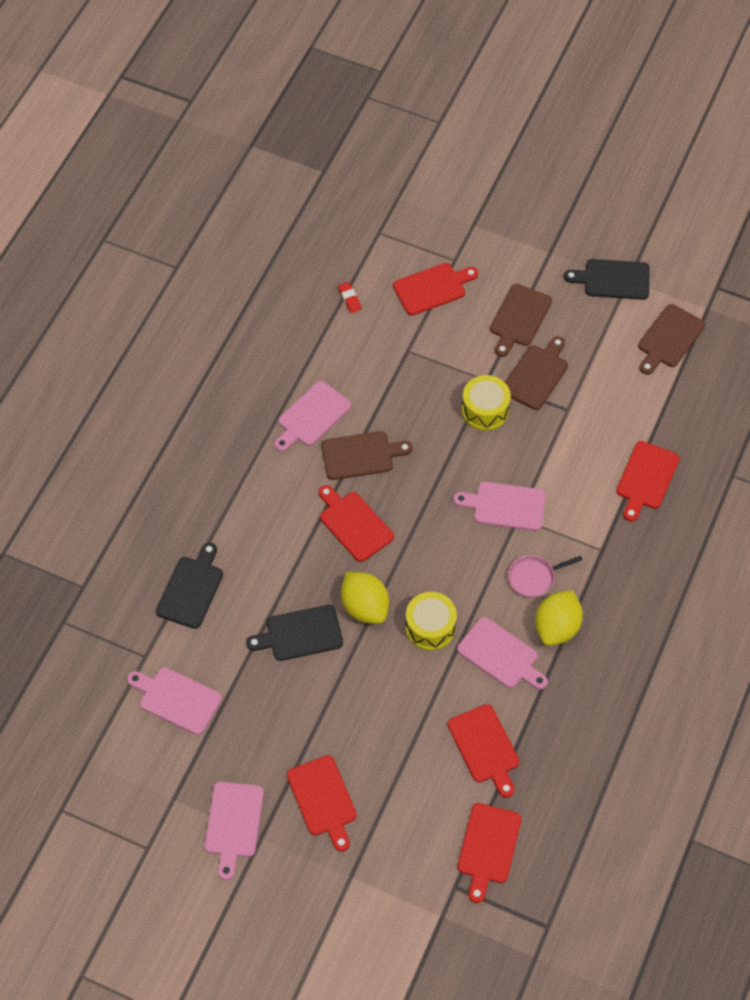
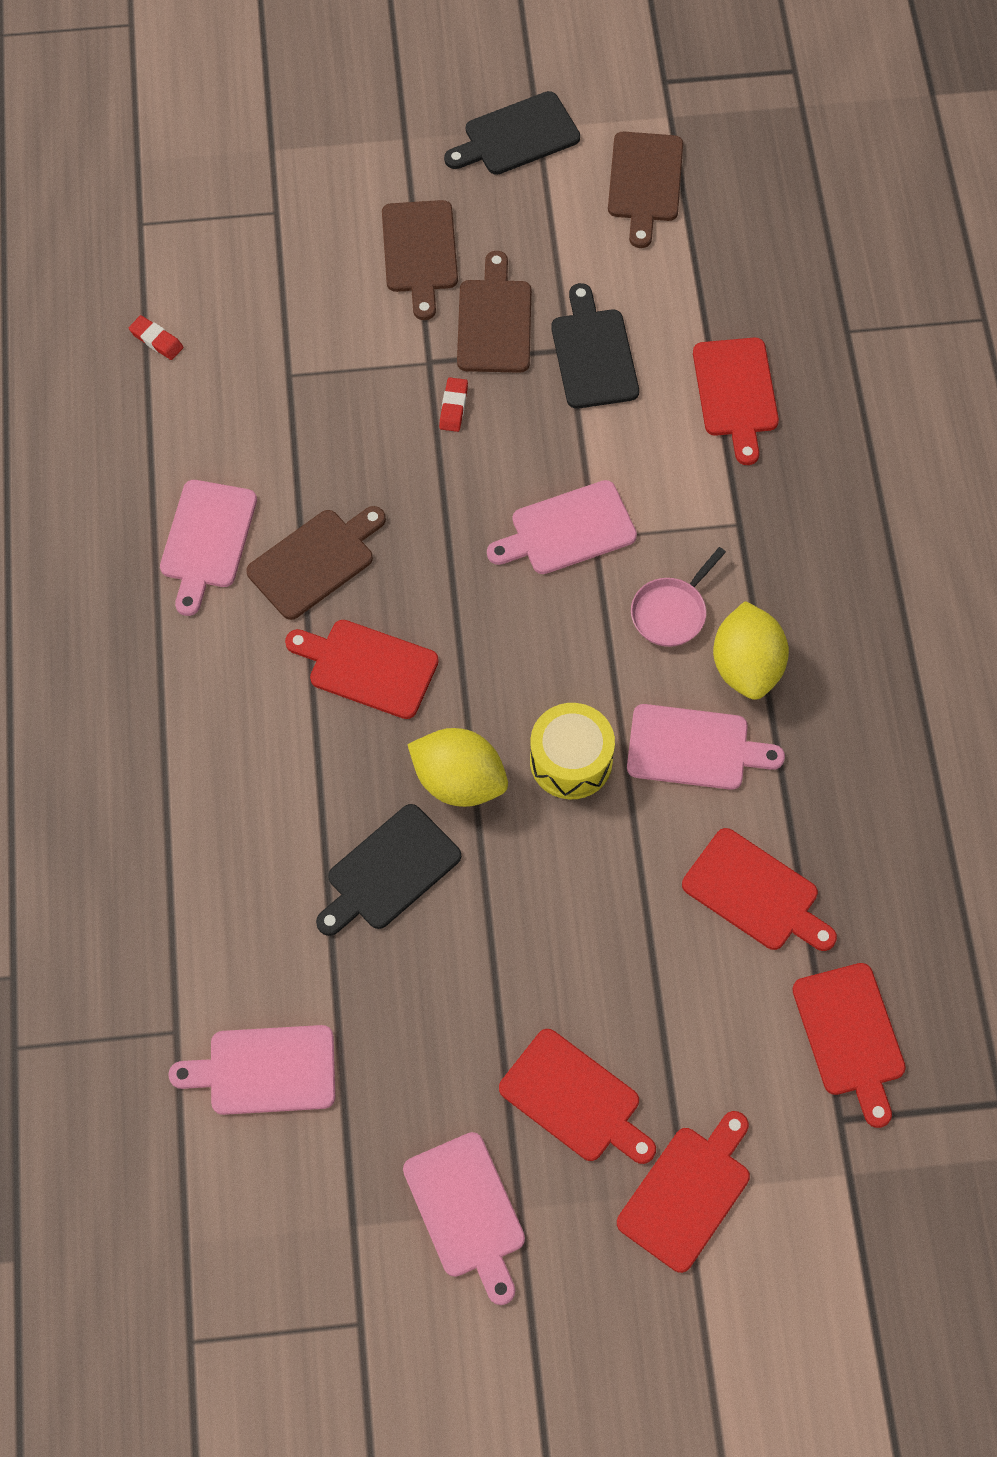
camera: 30 degrees left, 5 degrees up
(191, 589) = (184, 891): black cutting board -> black cutting board (593, 354)
(432, 288) = (269, 267): red cutting board -> red cutting board (688, 1193)
(485, 410) = (453, 407): yellow drum -> red eraser

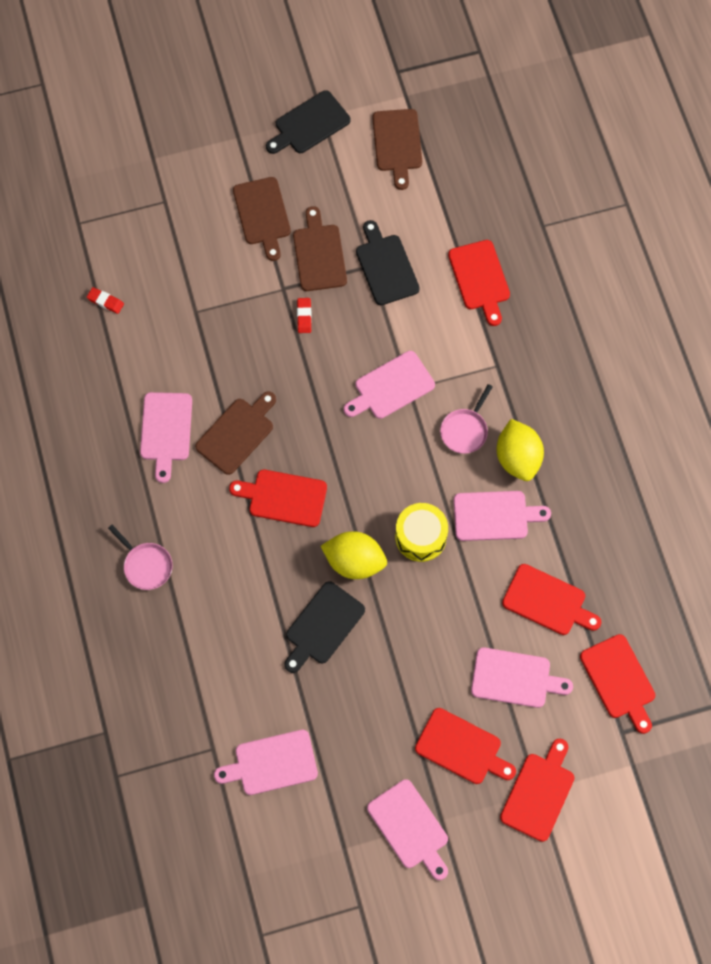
camera: 10 degrees left, 5 degrees up
(133, 734) = (146, 565): none -> pink pan
(681, 1005) = (515, 678): none -> pink cutting board

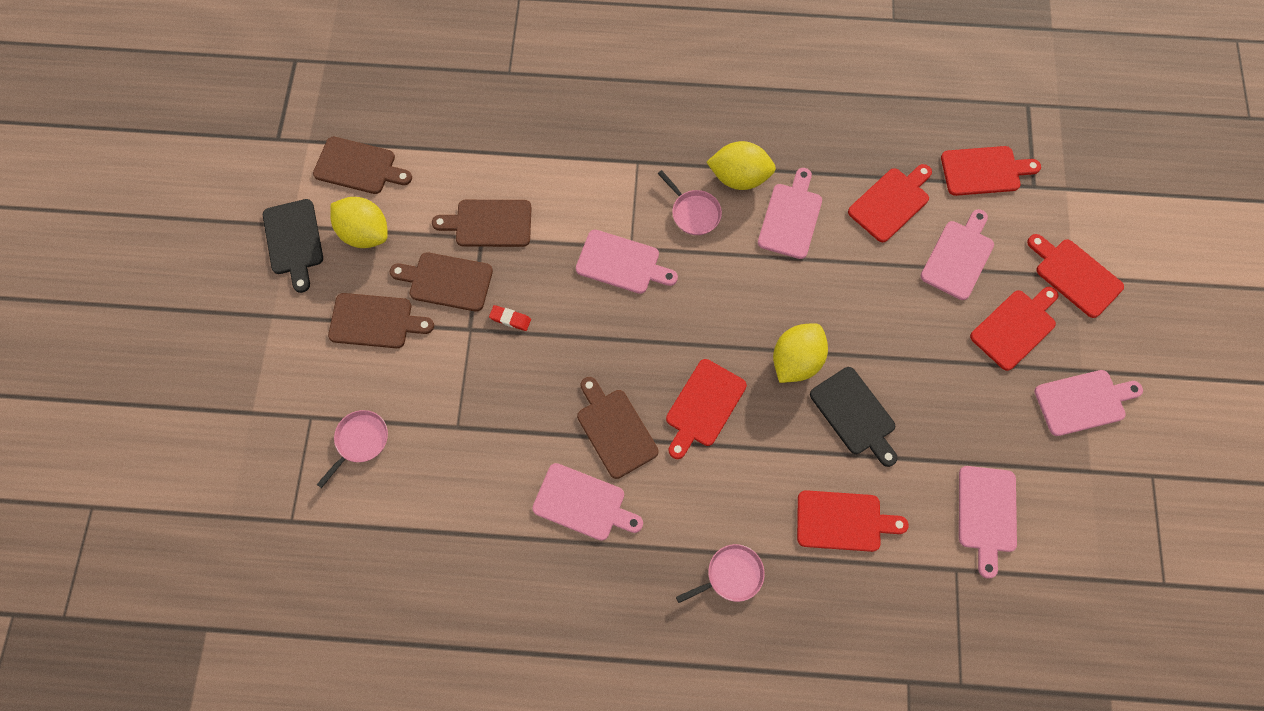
camera: 70 degrees left, 0 degrees up
(105, 301) = (402, 521): red eraser -> none
(158, 245) = (360, 441): none -> pink pan
(338, 174) = (365, 233): none -> yellow lemon
(386, 266) = (489, 223): black cutting board -> brown cutting board
(391, 387) = (622, 263): pink cutting board -> pink cutting board turned 60 degrees counterclockwise
(420, 536) = (790, 290): yellow drum -> none
(480, 279) = (540, 145): red cutting board -> red cutting board (843, 521)

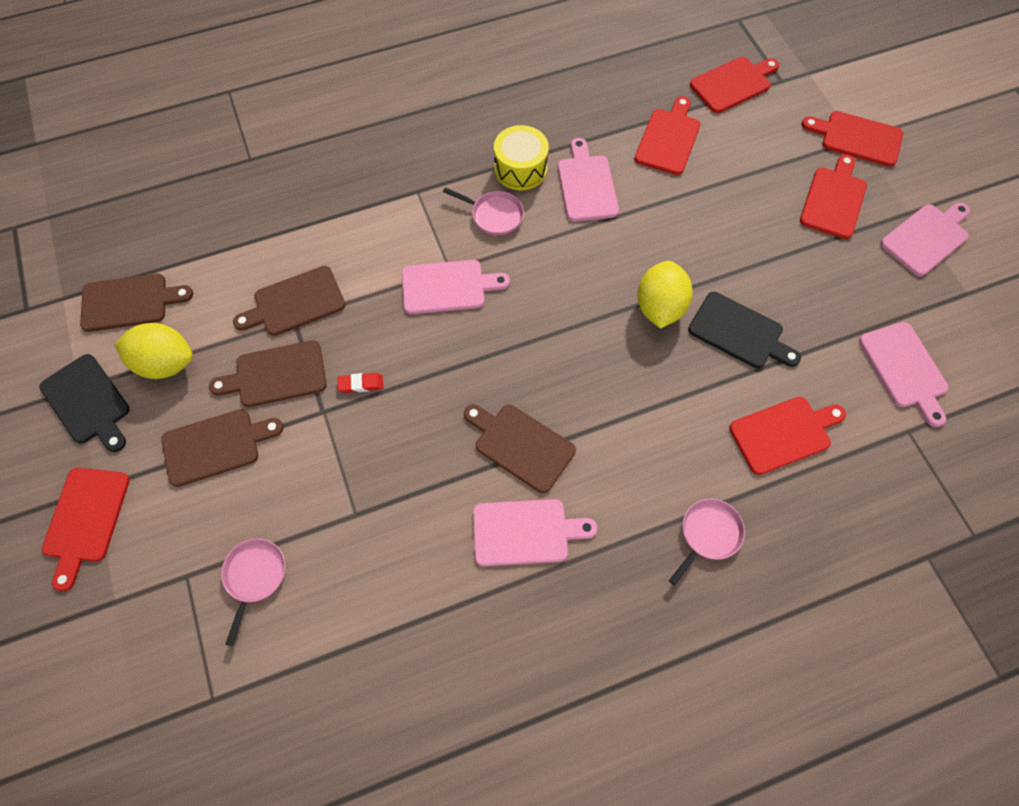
camera: 25 degrees left, 5 degrees down
(703, 406) = (595, 385): red cutting board -> red cutting board (85, 520)
(739, 177) = (520, 169): yellow lemon -> yellow drum
(959, 257) = (752, 161): pink cutting board -> none

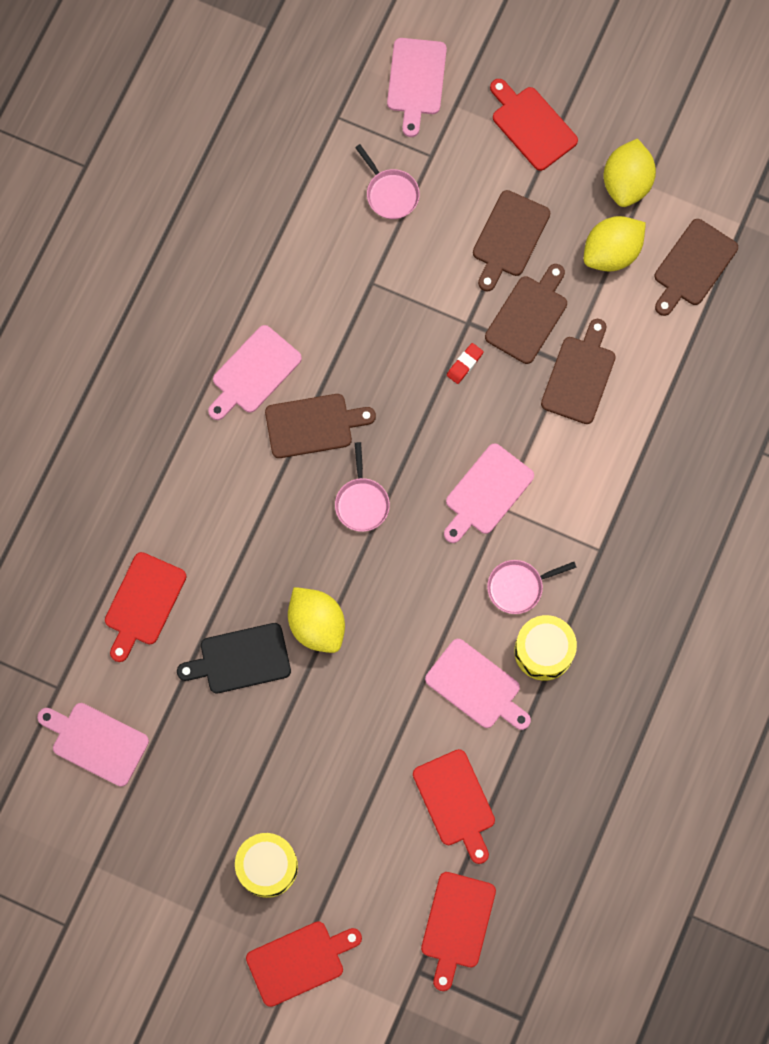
camera: 135 degrees right, 10 degrees up
(87, 402) = (626, 183): black cutting board -> yellow lemon
(708, 534) = (136, 480): pink pan -> pink pan (362, 502)
(834, 199) = (267, 866): red cutting board -> yellow drum
(927, 238) = (164, 896): pink cutting board -> pink cutting board (416, 81)

